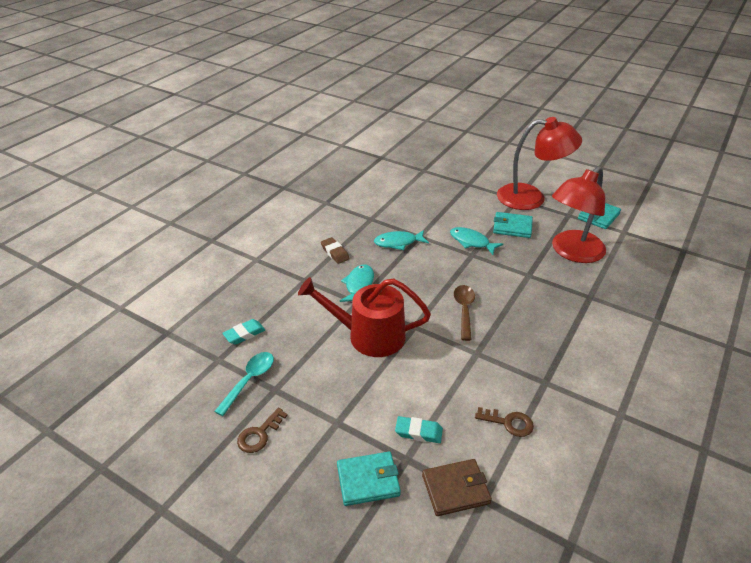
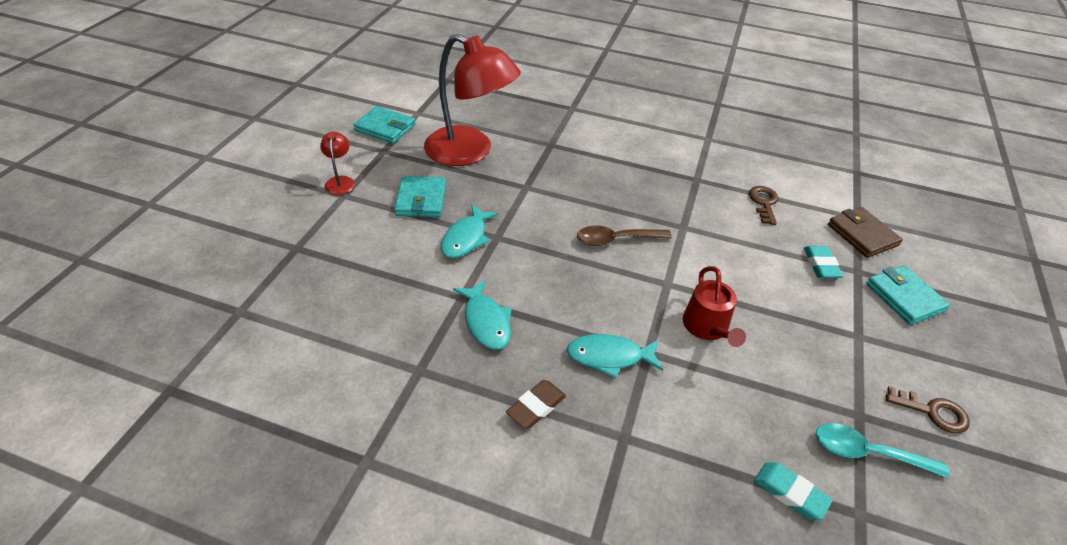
camera: 105 degrees left, 5 degrees up
(369, 335) = (707, 327): red watering can -> red watering can, size x0.59
(531, 198) = (340, 181): red lamp -> red lamp, size x0.41

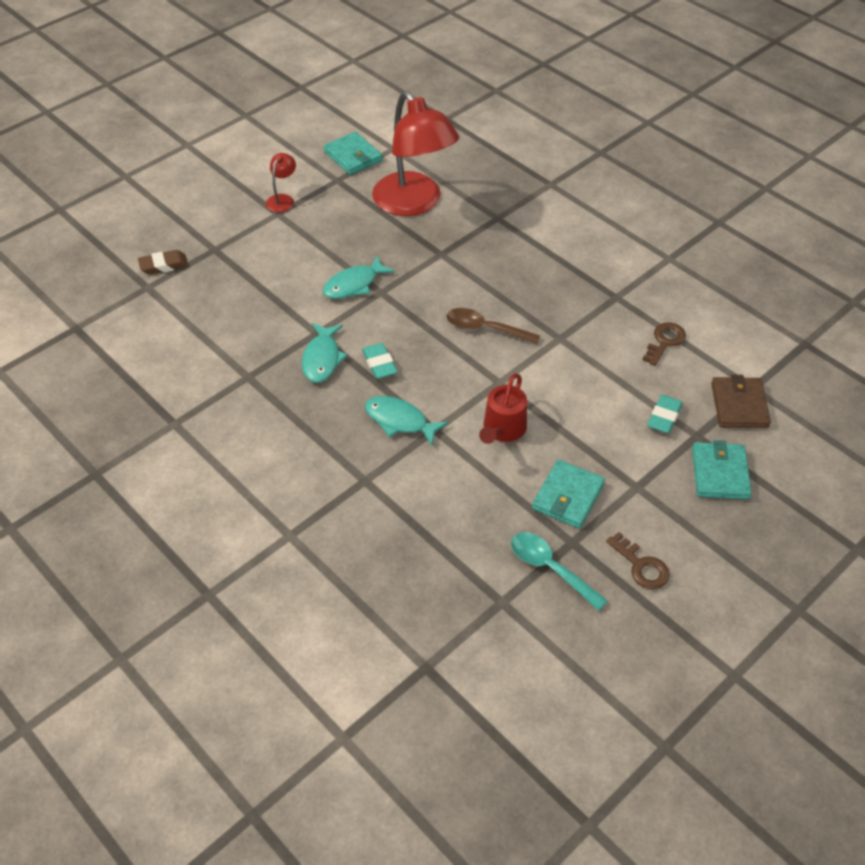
camera: 30 degrees right, 5 degrees up
(421, 199) = (339, 237): turquoise wallet -> turquoise wallet (568, 496)
(536, 407) = (315, 434): brown eraser -> brown eraser (164, 265)
(790, 493) = (459, 566): turquoise eraser -> turquoise eraser (379, 364)

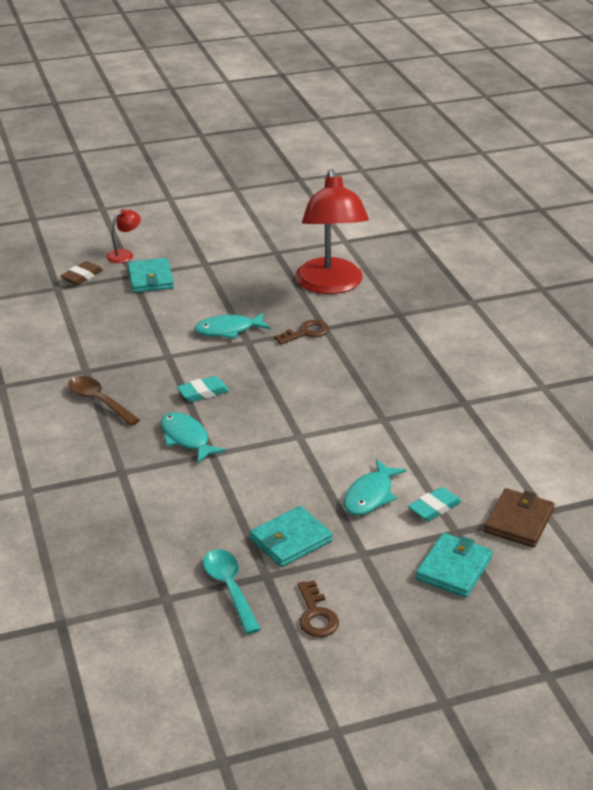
camera: 25 degrees right, 15 degrees down
(164, 265) = (82, 276): brown eraser -> brown eraser turned 60 degrees counterclockwise
(282, 199) = (217, 255): red lamp -> red lamp (124, 254)
(322, 359) = (157, 375): turquoise fish -> turquoise fish (370, 495)
(353, 156) = (304, 238): turquoise wallet -> turquoise wallet (150, 278)
(379, 364) = (203, 393): turquoise eraser -> turquoise eraser turned 60 degrees clockwise
(485, 329) = (319, 393): brown spoon -> brown spoon (99, 401)
(503, 429) = (273, 472): red watering can -> none
(665, 341) = (484, 450): brown key -> brown key (306, 332)

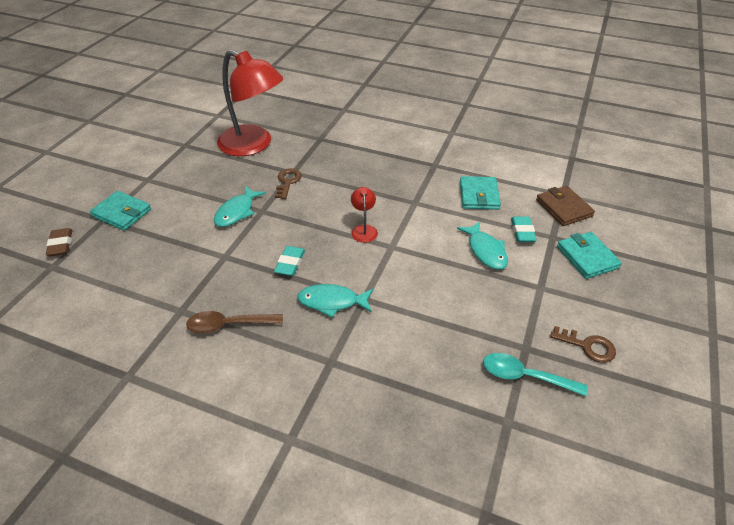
camera: 50 degrees left, 10 degrees up
(124, 254) = (71, 208): red lamp -> red lamp (364, 229)
(291, 540) = (498, 313): turquoise wallet -> turquoise wallet (479, 195)

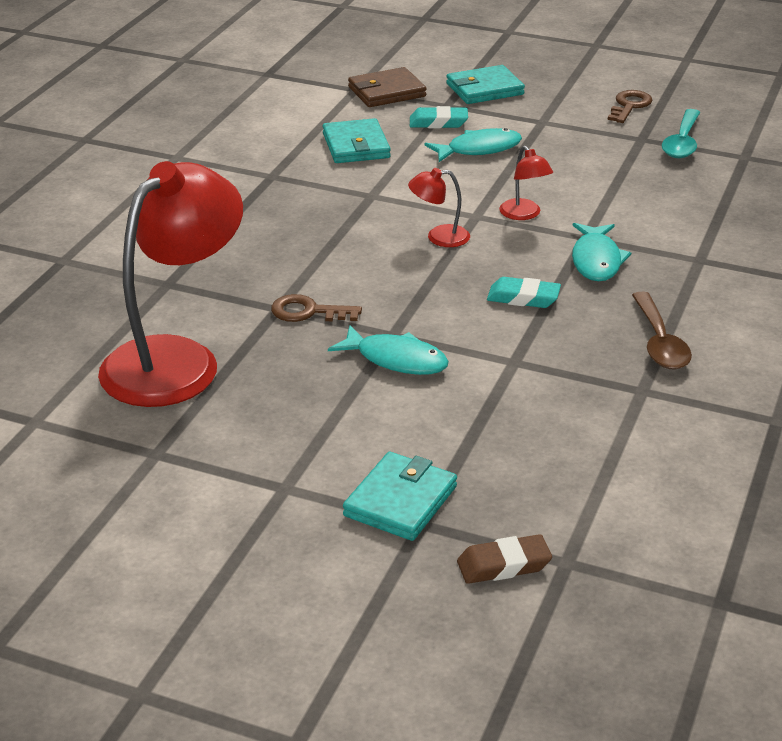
camera: 90 degrees left, 10 degrees down
(393, 269) = (524, 214): none -> red lamp
(479, 195) = (356, 146): turquoise wallet -> turquoise wallet turned 75 degrees clockwise

